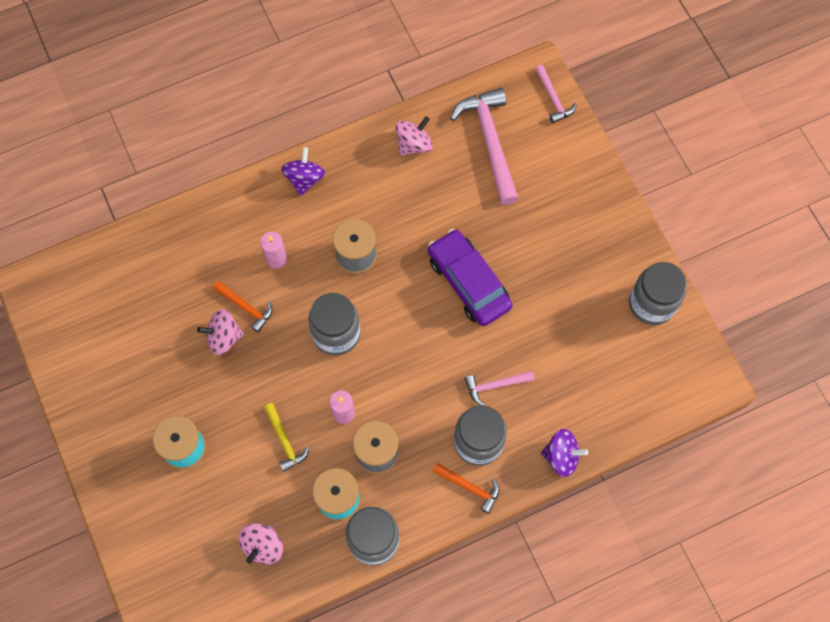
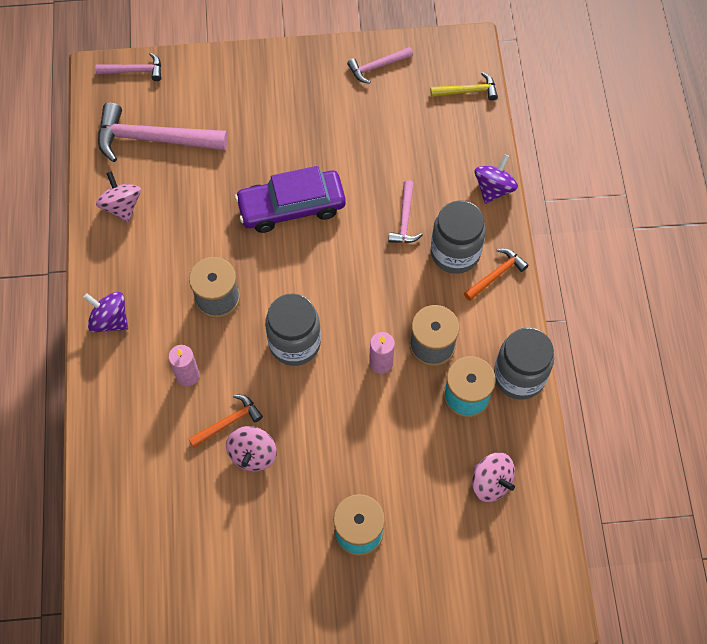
camera: 70 degrees left, 5 degrees down
(285, 441) = (388, 428): yellow hammer -> yellow hammer (467, 91)
(651, 304) = (377, 67): grey jar -> pink hammer

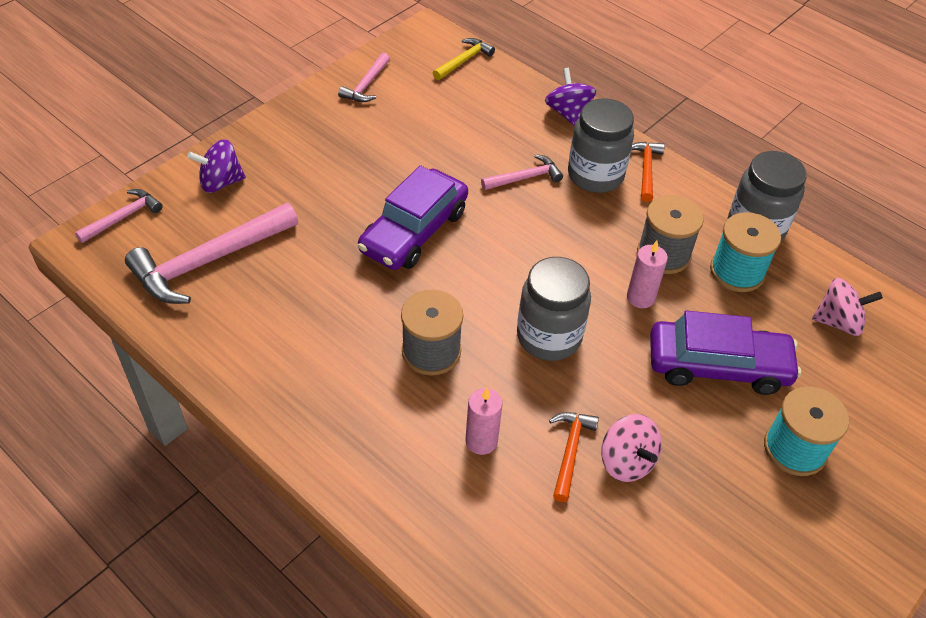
camera: 45 degrees left, 15 degrees down
(110, 320) = (341, 451): purple spinning top -> purple spinning top (220, 182)
(122, 206) = (238, 340): pink spinning top -> none
(375, 445) = (718, 366): none -> purple car
(405, 219) = (525, 178): pink hammer -> pink hammer turned 75 degrees counterclockwise

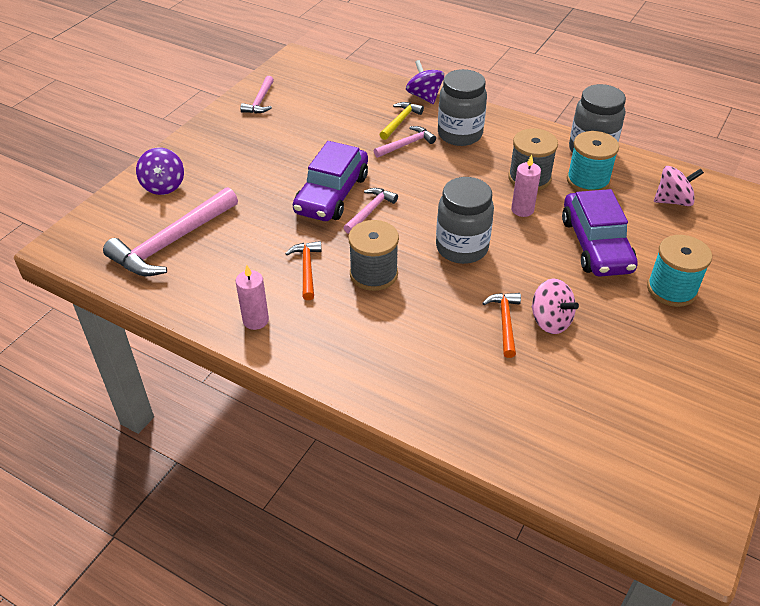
camera: 10 degrees left, 5 degrees down
(123, 217) = (89, 223): pink hammer -> pink hammer (370, 211)
(220, 182) = (163, 186): purple spinning top -> purple spinning top turned 75 degrees counterclockwise
(464, 60) = (332, 73): yellow hammer -> yellow hammer (400, 121)
(481, 441) = (434, 328): pink candle -> pink candle (255, 320)
(646, 170) = (496, 125): orange hammer -> orange hammer (307, 269)
(718, 366) = (596, 245): purple car -> purple car turned 90 degrees clockwise

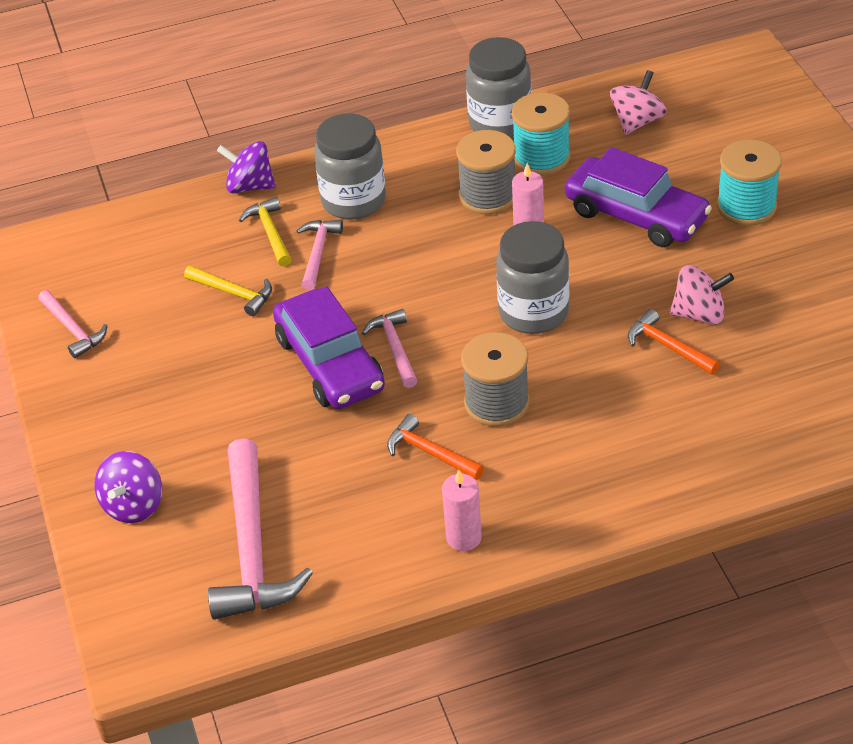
camera: 45 degrees left, 0 degrees up
(163, 186) = (133, 505): purple spinning top -> purple spinning top turned 75 degrees clockwise
(343, 134) = (234, 293): none -> yellow hammer

